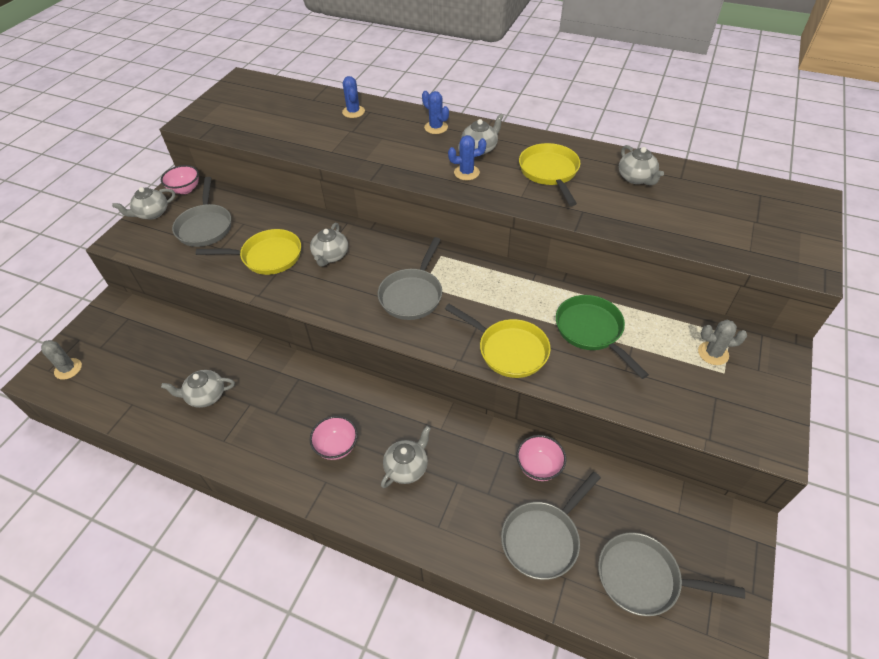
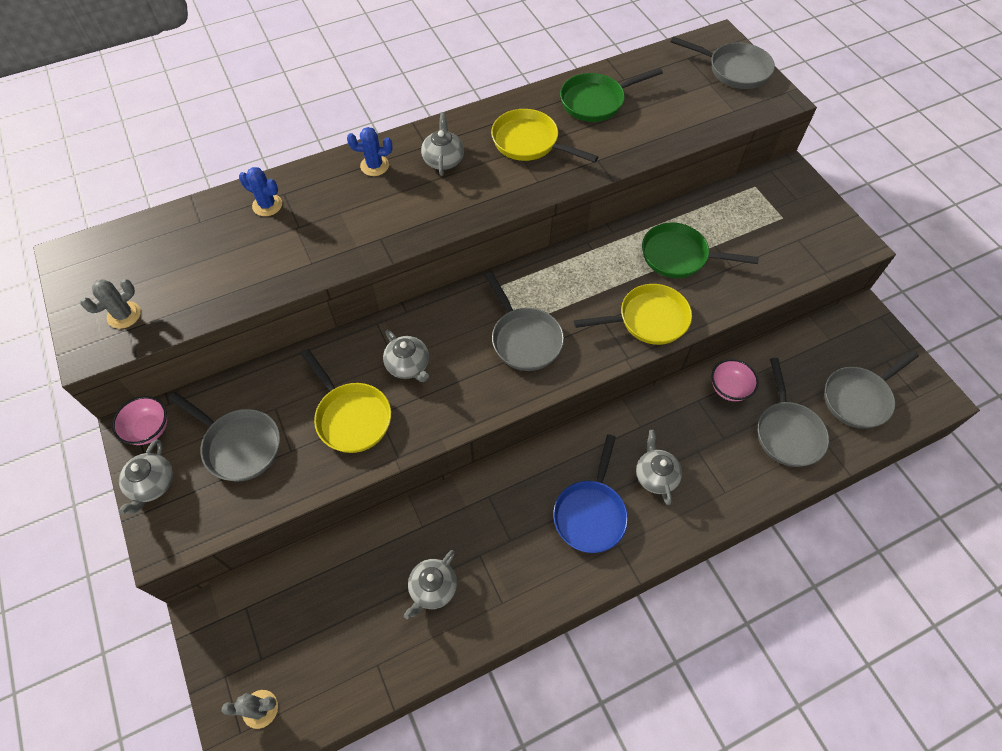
camera: 50 degrees left, 10 degrees up
(267, 257) = (351, 417): yellow pan -> yellow pan turned 105 degrees clockwise
(336, 446) = (590, 513): pink bowl -> blue pan
(466, 172) = (465, 192): blue cactus -> none
(636, 178) = (596, 101): grey teapot -> green pan
(713, 353) = (762, 209): grey cactus -> grey cactus (124, 315)
(793, 225) = (734, 70): none -> grey pan

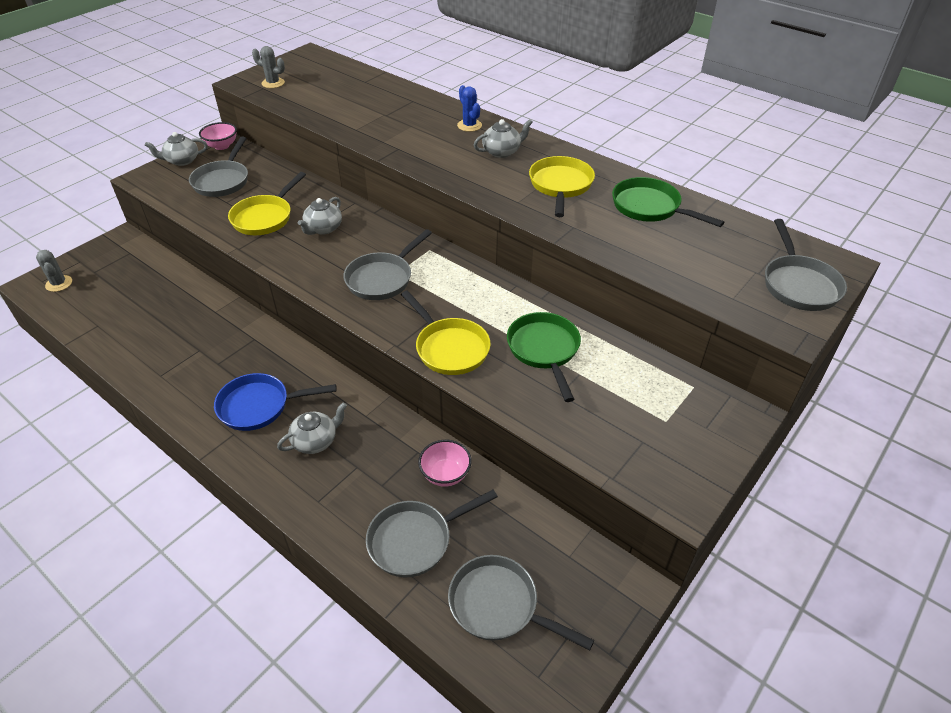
camera: 65 degrees right, 15 degrees down
(267, 205) = (397, 98): blue cactus -> none
(432, 588) = (164, 333): grey teapot -> none

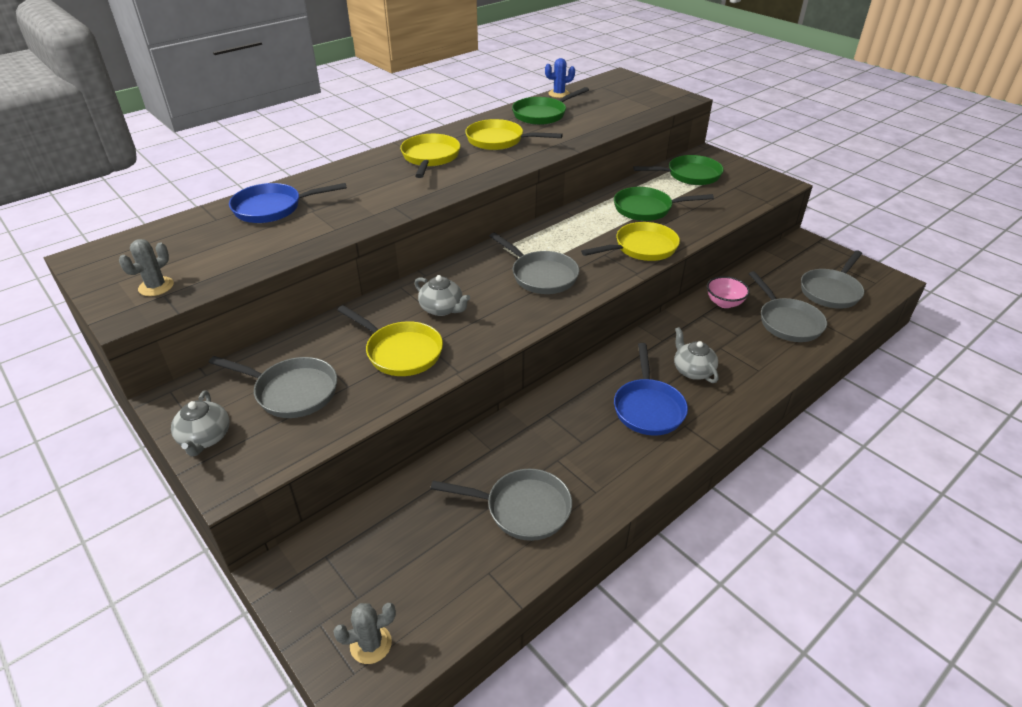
camera: 80 degrees left, 5 degrees down
(221, 146) = (189, 397): pink bowl -> none
(385, 98) = (272, 208): none -> blue pan
(469, 125) = (370, 168): blue cactus -> blue cactus (559, 94)
(502, 152) = (430, 158): grey teapot -> yellow pan
(659, 392) = (690, 175): none -> green pan
(799, 284) = (640, 89): grey pan -> grey pan (522, 508)

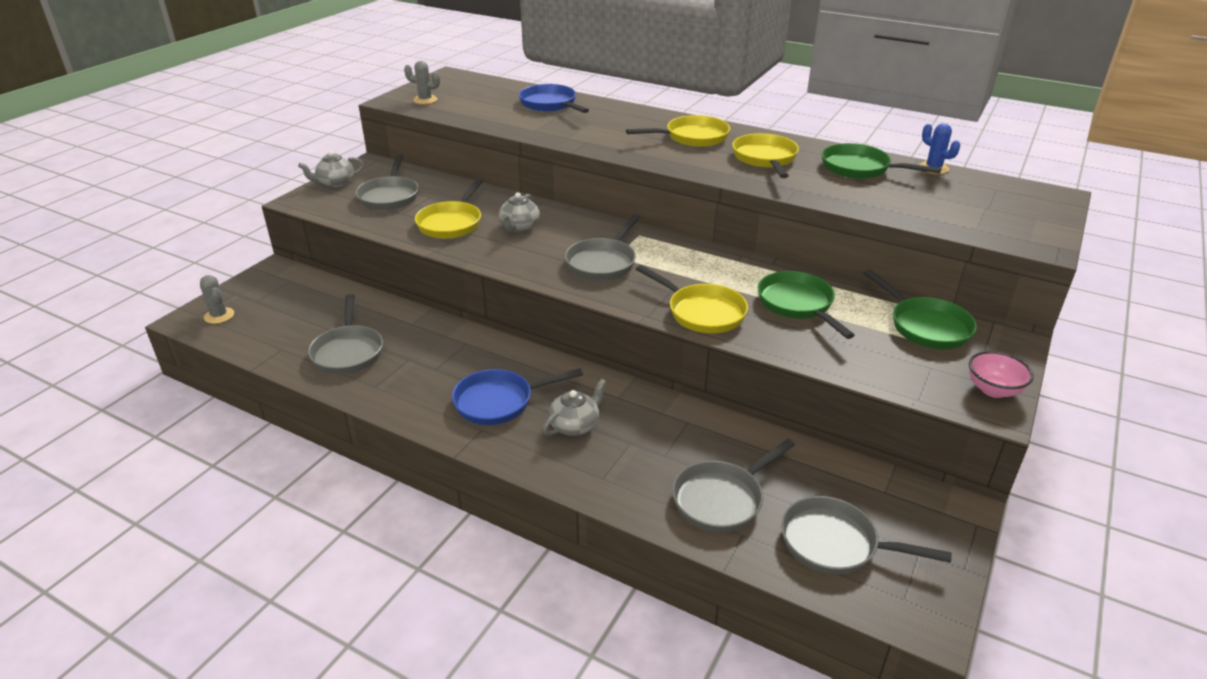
camera: 70 degrees right, 5 degrees down
(724, 303) = (726, 438): pink bowl -> pink bowl (993, 390)

